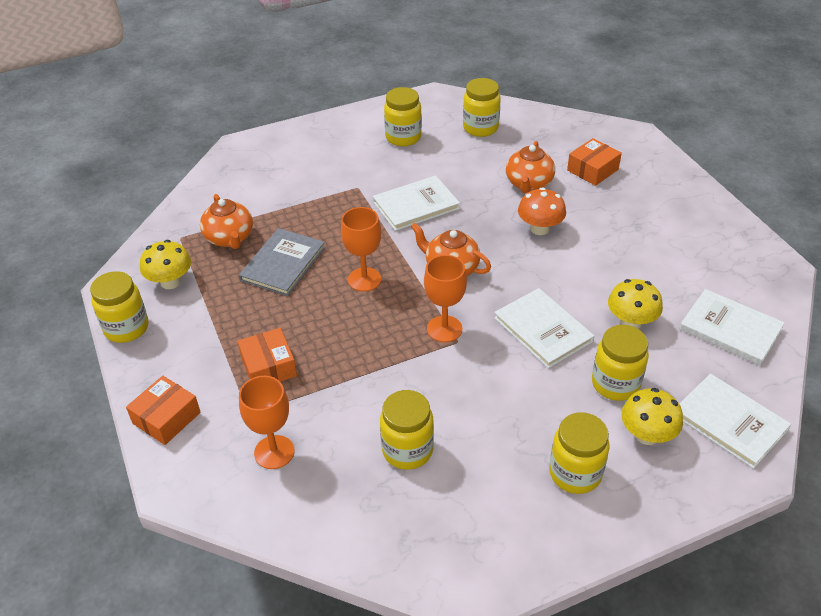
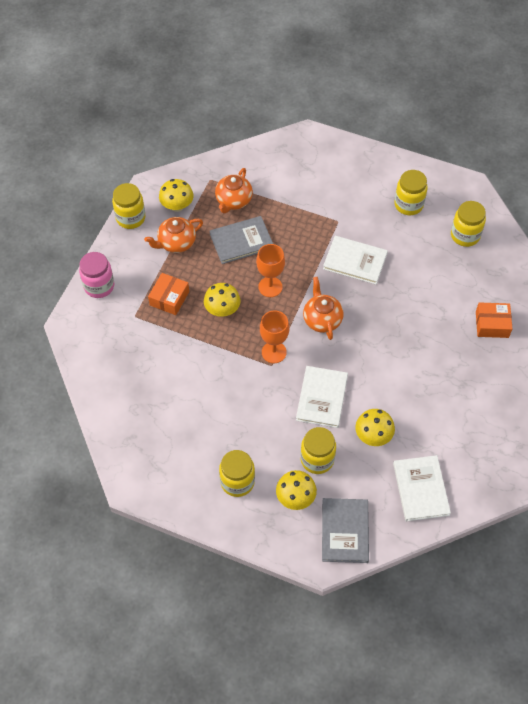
camera: 45 degrees right, 15 degrees up
(166, 418) = (99, 286): orange box -> pink jar
(274, 452) = (124, 346): orange goblet -> none
(342, 333) = (222, 310): none -> yellow mushroom
(407, 450) = (179, 399): yellow jar -> none
(528, 184) = (439, 301): orange teapot -> orange teapot (176, 243)
(540, 228) = (403, 337): orange mushroom -> none
(730, 422) = (345, 531): white book -> grey book

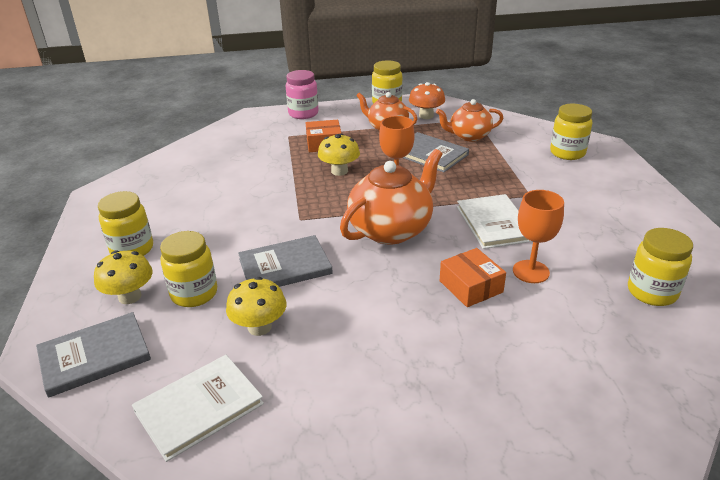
camera: 60 degrees right, 25 degrees down
(177, 206) = (426, 116): yellow mushroom -> orange mushroom
(274, 352) = (317, 215): orange goblet -> orange goblet (531, 271)
(322, 319) = (391, 229): orange teapot -> orange teapot, size x1.59
(322, 398) = (285, 266): white book -> grey book
(408, 205) = (624, 231): yellow jar -> yellow jar (567, 153)
(492, 324) = (548, 376): orange box -> orange box (471, 286)

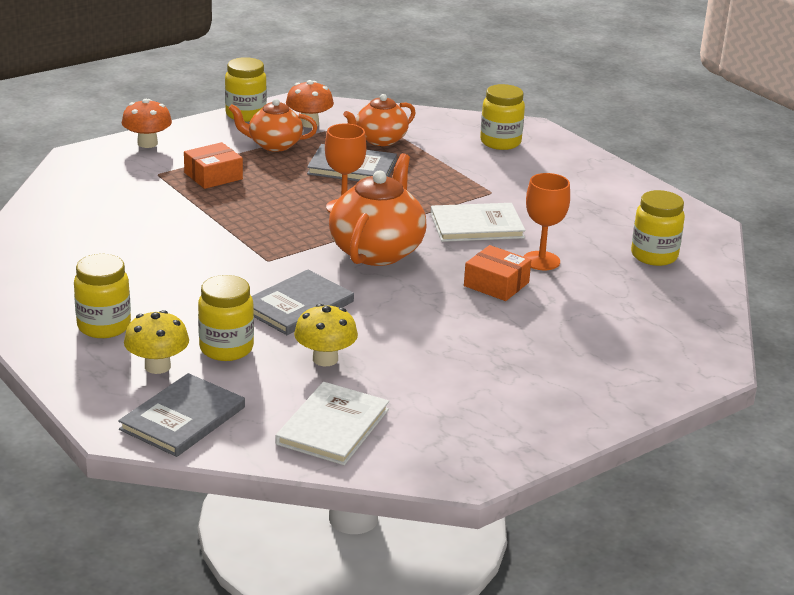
camera: 30 degrees left, 5 degrees down
(303, 114) = (147, 143): pink jar -> orange mushroom
(339, 171) = (263, 203): yellow mushroom -> none
(494, 223) = (476, 225): white book -> white book turned 60 degrees counterclockwise

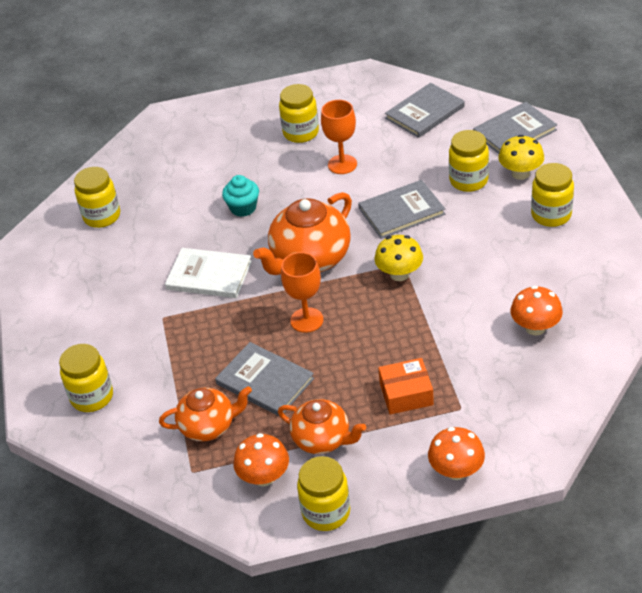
camera: 150 degrees left, 15 degrees up
(99, 231) = (535, 327): none -> orange mushroom
(325, 359) = (405, 161): yellow mushroom -> yellow mushroom (399, 274)
(333, 427) = (425, 112): white book -> grey book
(496, 284) = (243, 208): orange box -> turquoise cupcake
(497, 374) = (301, 133): none -> yellow jar
(541, 261) = (190, 226): orange goblet -> orange goblet (342, 164)

